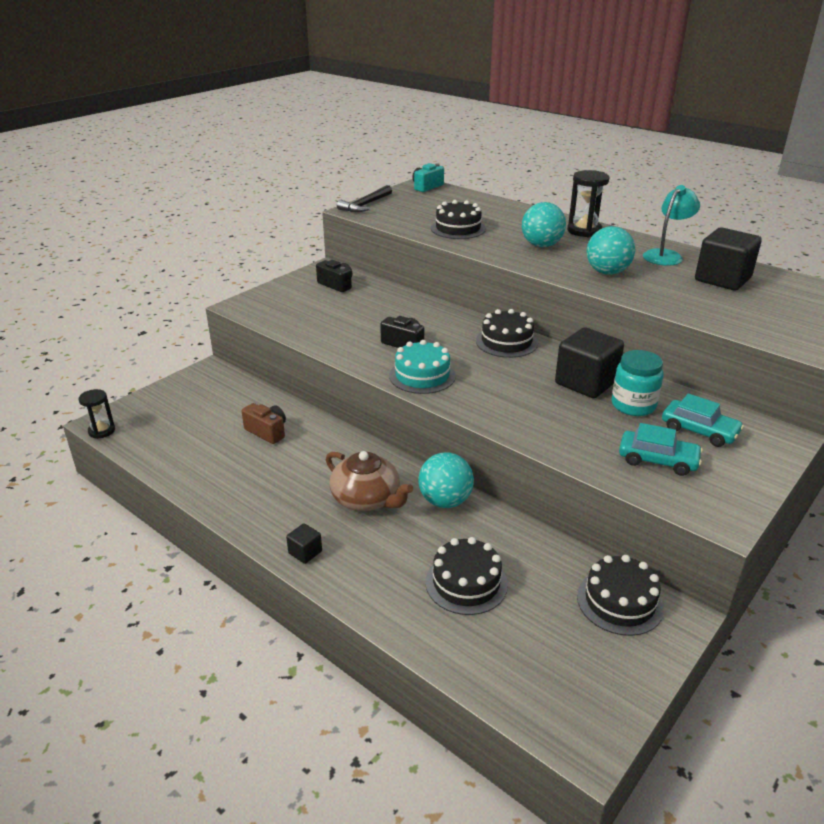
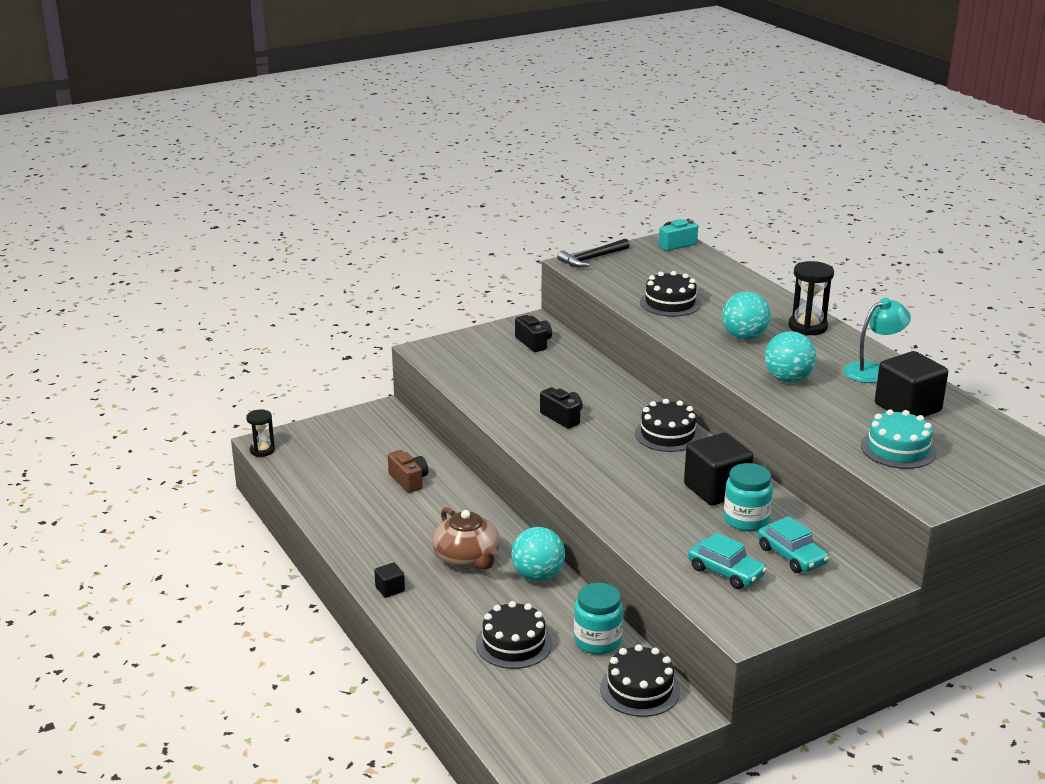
camera: 20 degrees right, 5 degrees down
(422, 376) = (559, 452): turquoise cake -> turquoise cake (898, 449)
(544, 558) = (597, 641): none -> turquoise jar

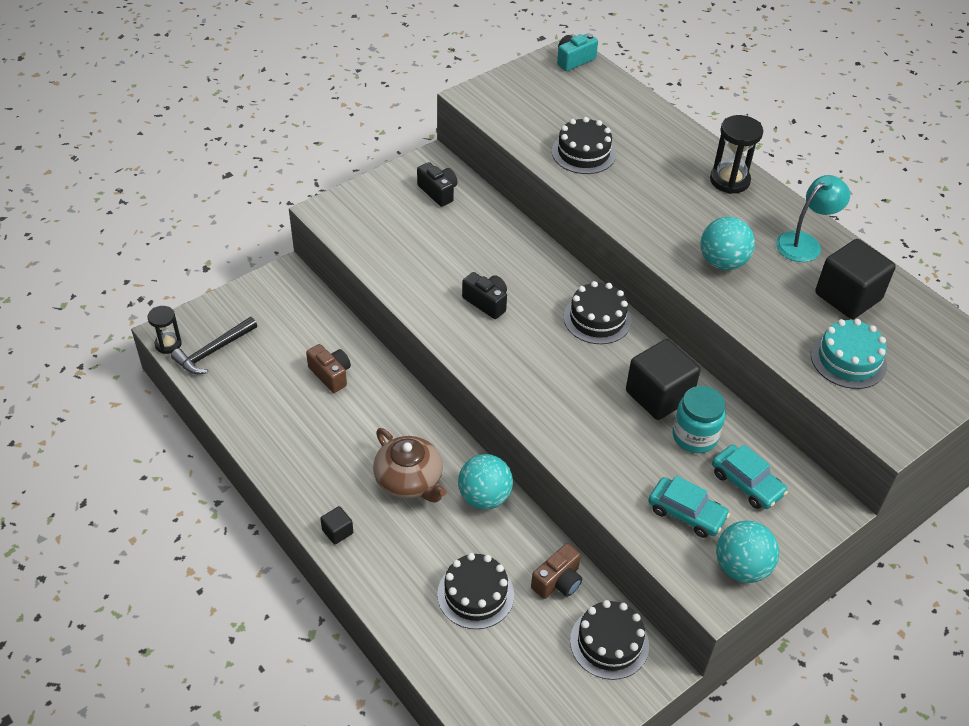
camera: 10 degrees left, 20 degrees up
(592, 259) = (490, 88): black hammer -> black hammer (213, 351)
(597, 641) = (558, 581): turquoise jar -> brown camera
(744, 337) = (668, 201): turquoise ball -> turquoise ball (741, 567)

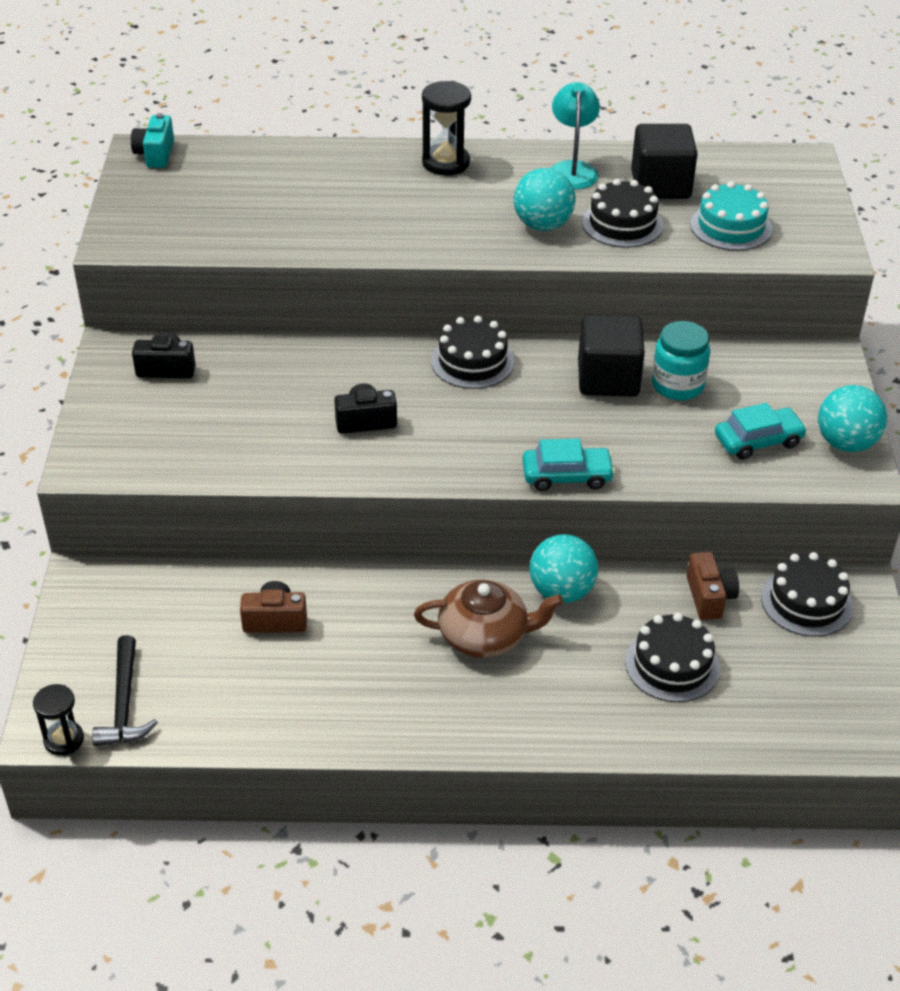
camera: 50 degrees left, 5 degrees down
(337, 531) = (496, 730): black cube -> none
(583, 153) = (296, 221): black cake -> black cake (622, 224)
(747, 483) = (759, 386): turquoise car -> turquoise car (566, 476)

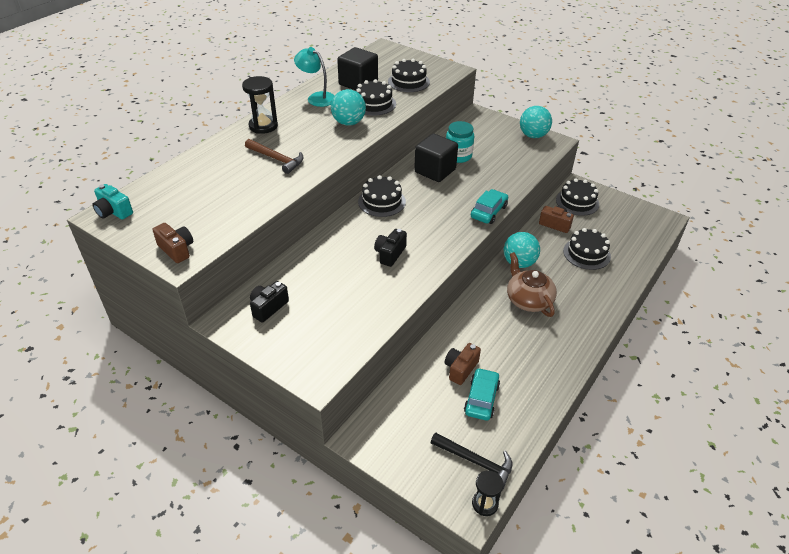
camera: 55 degrees left, 0 degrees up
(133, 230) = (177, 249): none -> brown camera
(383, 210) = (277, 159): none -> brown hammer
(485, 636) = (528, 300): brown teapot -> brown teapot turned 60 degrees counterclockwise
(731, 227) = (408, 82): turquoise cake -> black cake
(758, 441) = (512, 154): turquoise car -> turquoise car (481, 399)

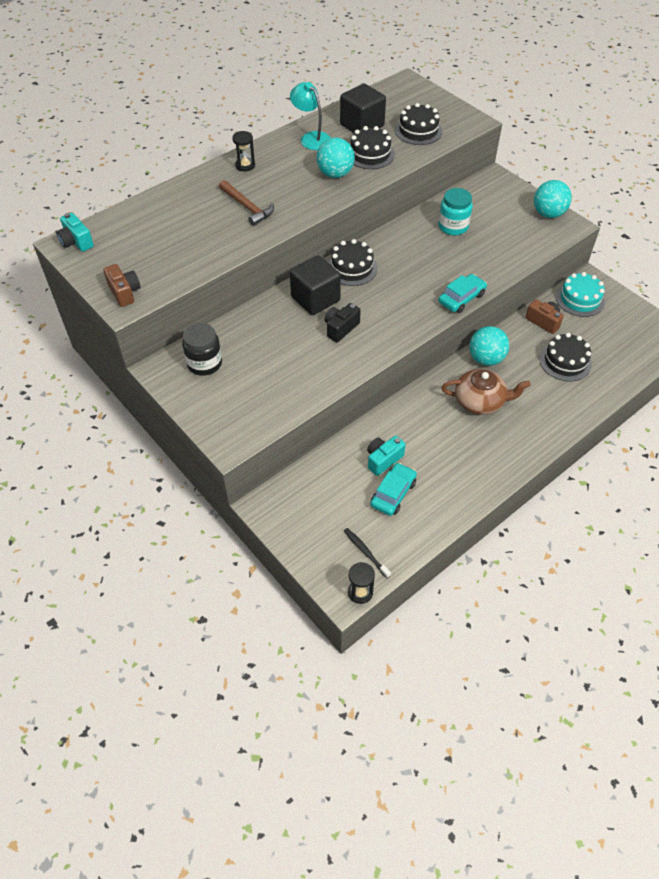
camera: 15 degrees right, 10 degrees up
(263, 126) = (245, 165): black hourglass -> black hourglass, size x0.65
(268, 307) = (204, 363): black camera -> black jar
(435, 171) = (421, 241): black cube -> black cube (315, 299)
(460, 369) = (383, 459): brown camera -> turquoise camera
(476, 462) = (365, 552): black hammer -> black toothbrush
(528, 300) = (480, 401): brown teapot -> brown teapot turned 105 degrees clockwise
(577, 202) = (580, 299): black cake -> turquoise cake

